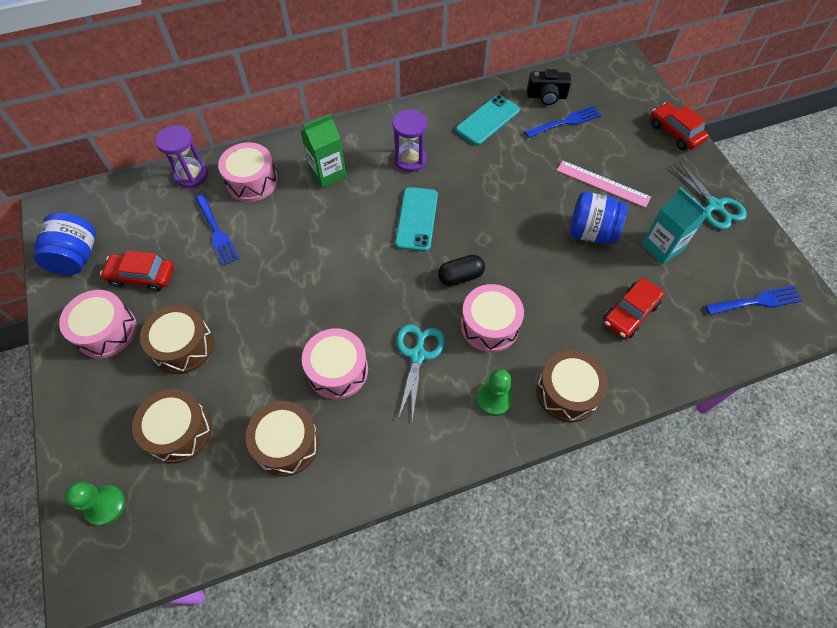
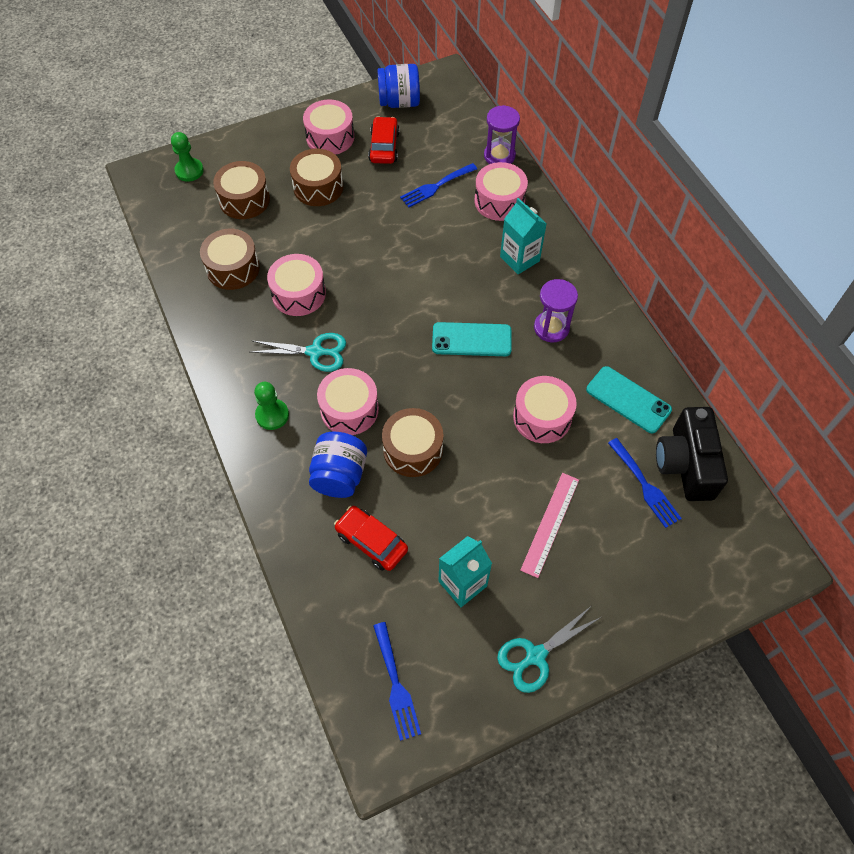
camera: 85 degrees right, 0 degrees up
(328, 173) = (519, 259): green carton -> turquoise carton
(460, 276) = (404, 382): black capsule -> none
(502, 177) = (542, 417): none -> pink drum
(546, 96) = (685, 464): black camera -> black camera, size x1.62
(567, 392) = (279, 477): brown drum -> brown drum (413, 450)
(591, 232) = (475, 507): blue jar -> blue jar (339, 475)
(675, 132) = (655, 620): red car -> none

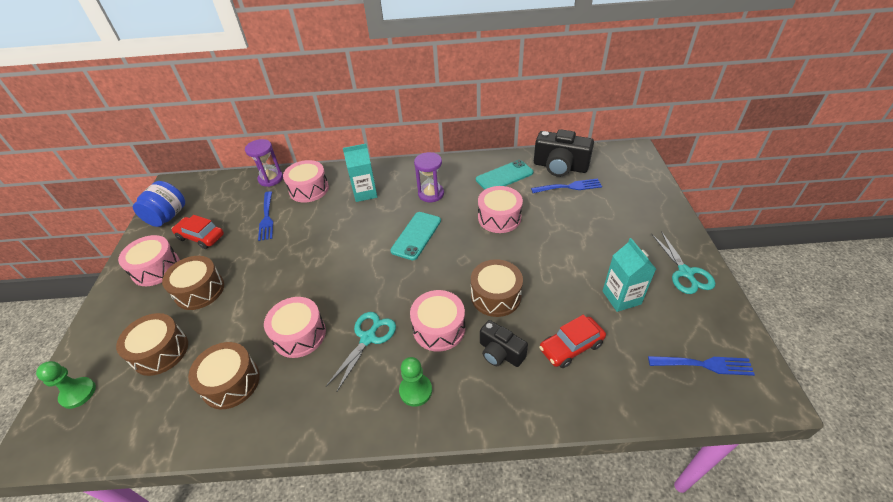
camera: 65 degrees left, 15 degrees down
(339, 475) = (500, 353): blue jar -> black camera
(550, 524) = (584, 237): pink ruler -> none

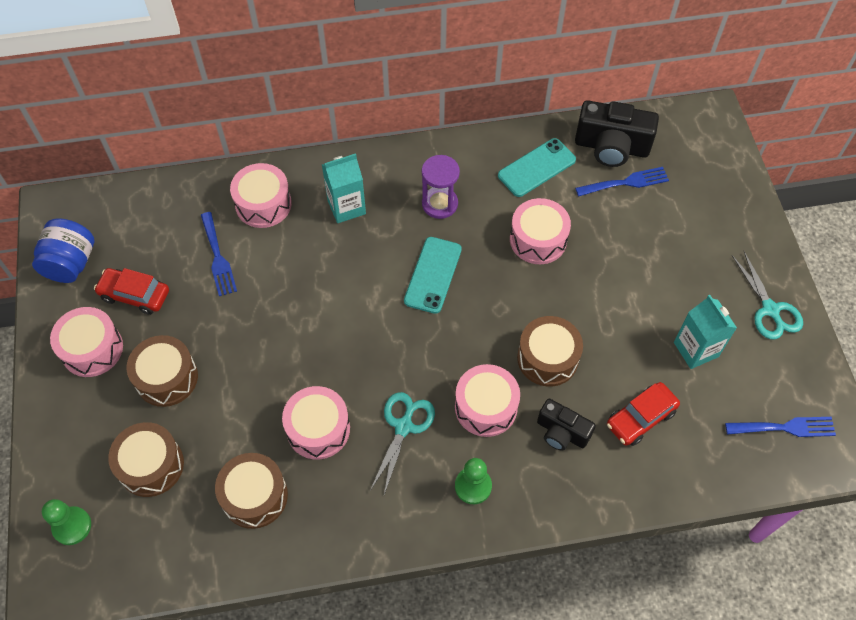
camera: 10 degrees left, 15 degrees up
(271, 179) = (200, 187): purple hourglass -> none

